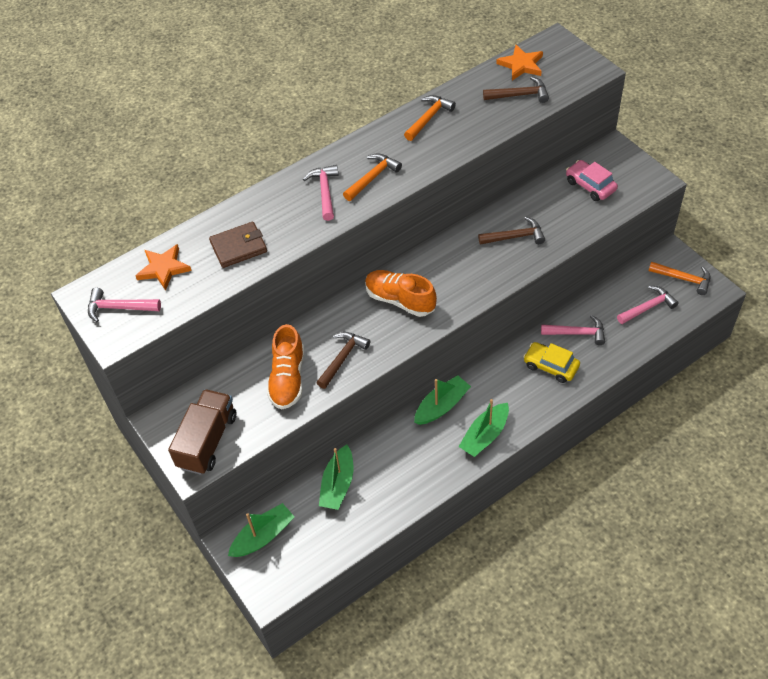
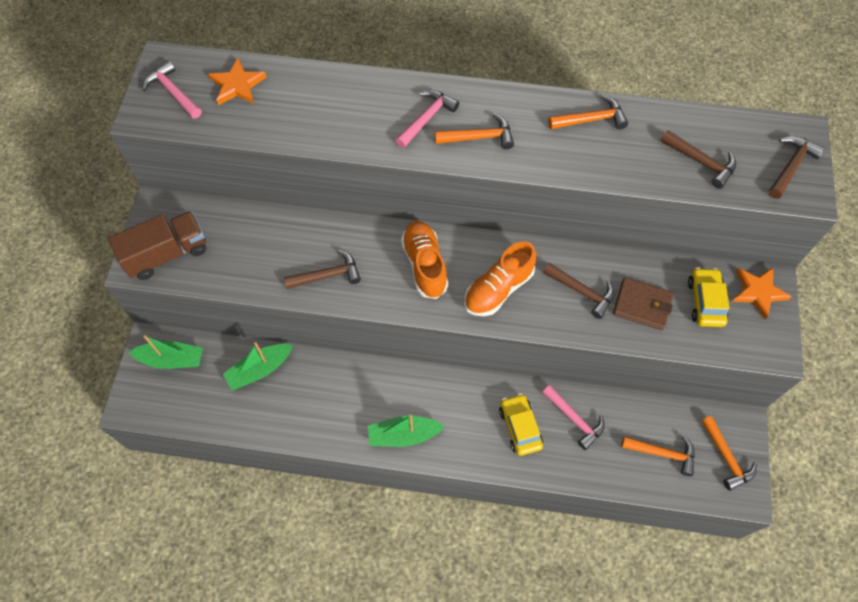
camera: 40 degrees right, 10 degrees up
(238, 247) = (308, 113): brown wallet -> brown wallet (642, 305)
(288, 378) = (272, 255): orange shoe -> orange shoe (498, 289)
(441, 406) = (399, 379): green boat -> none
(521, 65) = (738, 133): orange star -> orange star (758, 292)
(570, 61) = (791, 166): none -> brown hammer
(590, 186) = (705, 302): pink car -> yellow car
(648, 307) = (663, 453): pink hammer -> orange hammer

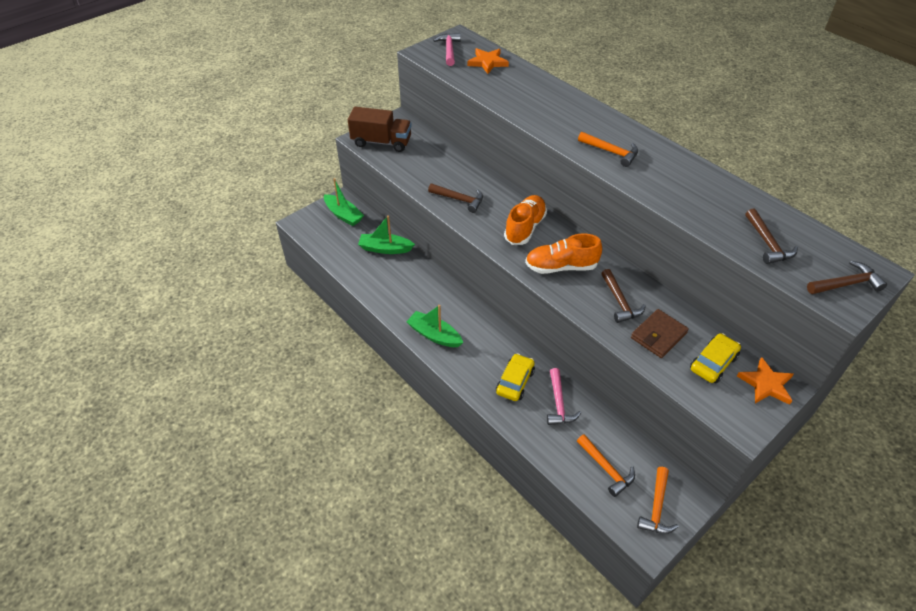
camera: 40 degrees right, 15 degrees down
(427, 118) = (586, 127): pink hammer -> none
(591, 119) = (703, 181): orange hammer -> none
(642, 305) = (658, 335): brown wallet -> brown wallet turned 75 degrees clockwise

